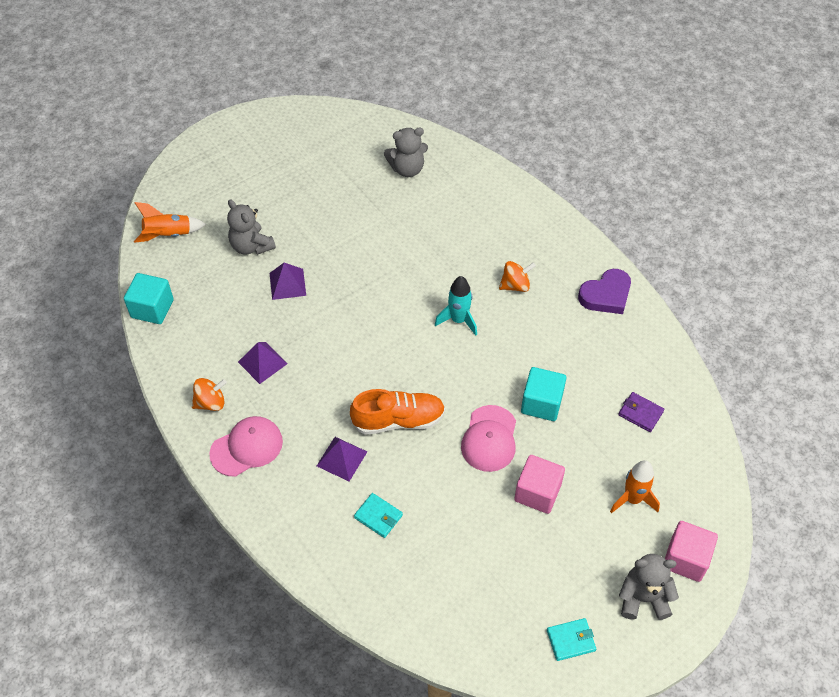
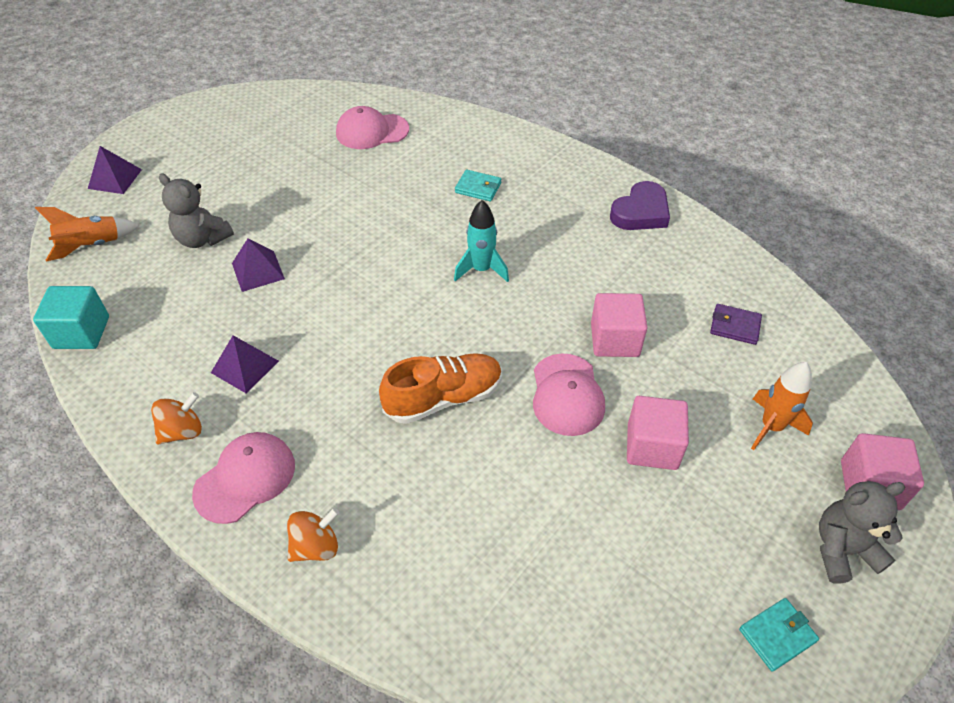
camera: 15 degrees left, 5 degrees down
(341, 458) = (382, 463): purple pyramid -> purple pyramid (115, 179)
(378, 516) = (454, 528): turquoise wallet -> turquoise wallet (478, 188)
(407, 169) = (372, 131): grey teddy bear -> pink cap
(515, 285) = (535, 221): orange spinning top -> orange spinning top (316, 546)
(541, 403) = (614, 340): turquoise cube -> pink cube

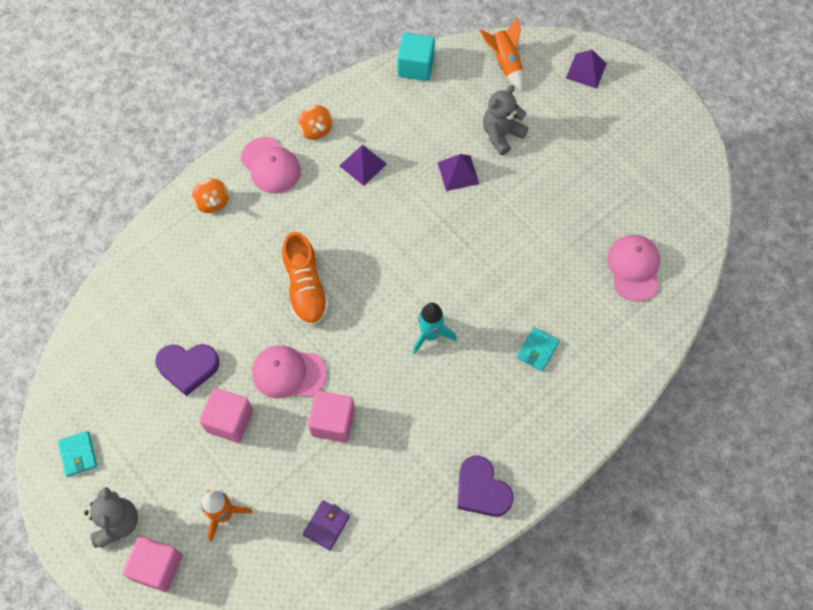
camera: 100 degrees right, 15 degrees up
(595, 515) = (188, 368): none -> purple heart

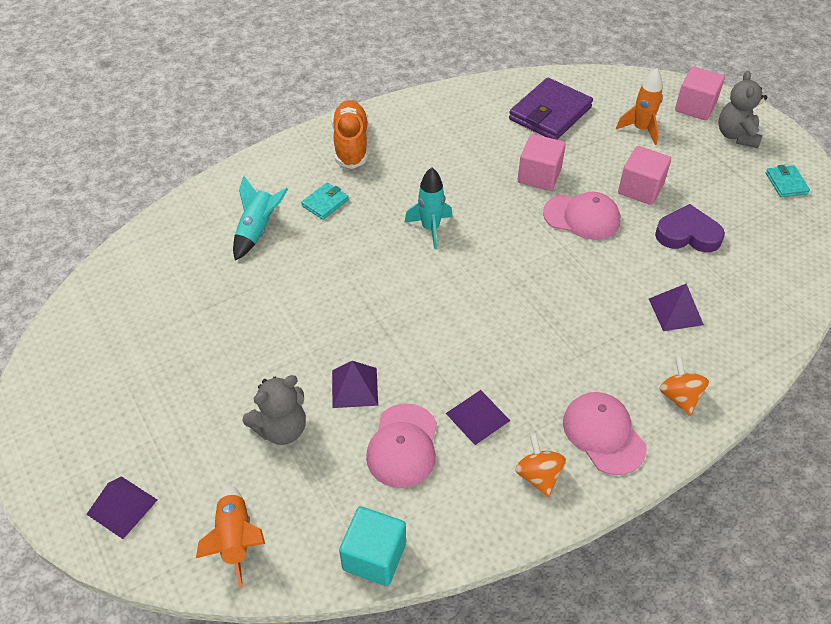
camera: 170 degrees left, 15 degrees down
(208, 279) = (675, 311): none -> purple pyramid
(305, 288) = (561, 287): orange shoe -> orange shoe (351, 144)
(326, 525) = (550, 113): purple wallet -> purple wallet, size x2.01
(481, 490) = (411, 118): purple heart -> none
(588, 307) = (258, 231): none -> turquoise rocket
(634, 268) = (191, 257): pink cap -> pink cap (403, 446)

